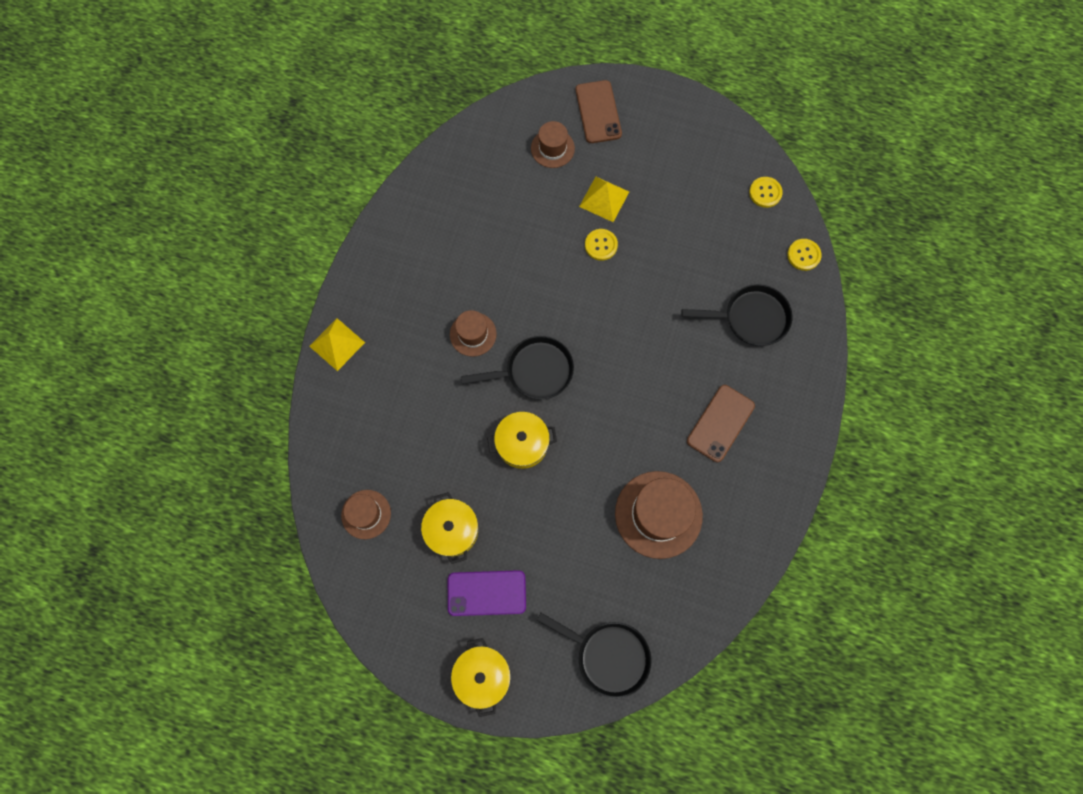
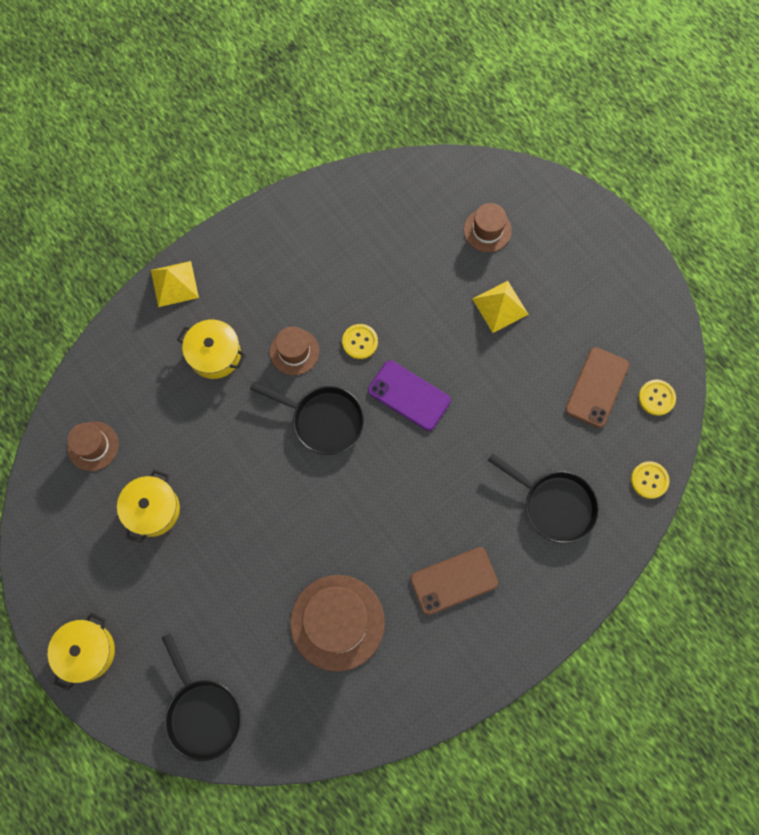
camera: 35 degrees right, 0 degrees up
(486, 593) = (141, 584): purple phone -> purple phone (409, 395)
(522, 444) = (265, 477): yellow pot -> yellow pot (215, 354)
(598, 112) = (554, 223): brown phone -> brown phone (596, 387)
(601, 245) = (466, 346): yellow button -> yellow button (360, 342)

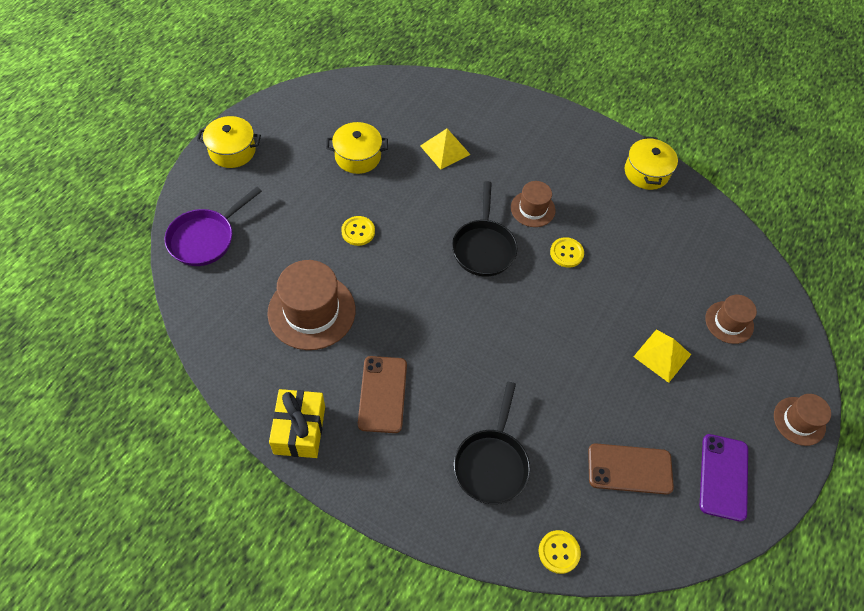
camera: 65 degrees right, 15 degrees down
(93, 446) = (392, 106): brown hat -> brown hat (799, 421)
(174, 283) = (546, 114): yellow pyramid -> yellow pyramid (445, 150)
(202, 713) = (205, 238): black pan -> purple pan
(215, 354) = (502, 157): yellow pot -> yellow pot (646, 172)
(409, 395) = (538, 305): purple phone -> purple phone (723, 477)
(454, 580) = (382, 394): brown phone -> brown phone turned 45 degrees clockwise
(464, 673) = (299, 430): none -> yellow gift
(656, 398) = (650, 533): yellow button -> yellow button (358, 231)

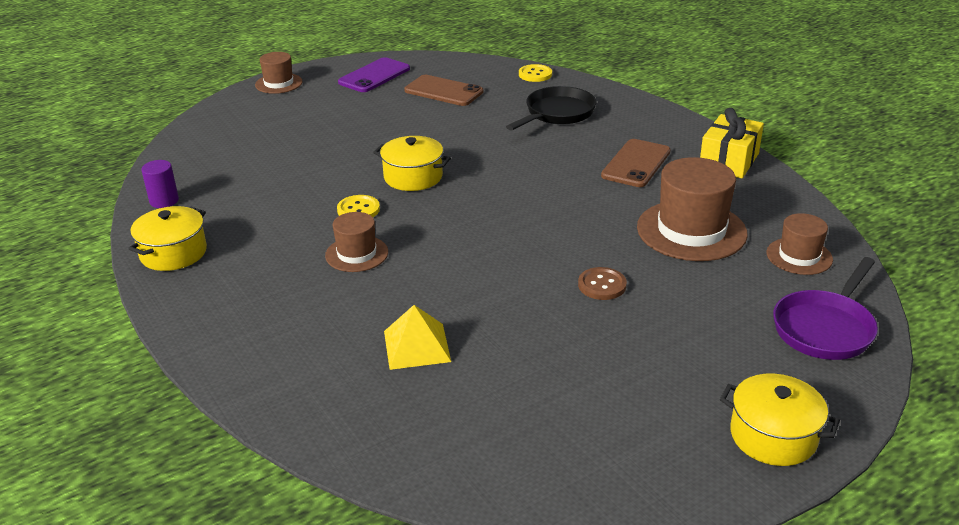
camera: 150 degrees left, 25 degrees down
(205, 238) = (825, 328): purple pan -> purple pan turned 150 degrees clockwise
(358, 156) = (558, 372): yellow pot -> yellow pot (413, 177)
(358, 231) = (602, 285): yellow button -> brown button
(483, 247) = (450, 235): black pan -> none
(662, 355) = (345, 131): yellow pyramid -> none
(707, 217) = (164, 201): none -> purple cylinder
(729, 322) = (256, 134): brown hat -> brown hat (799, 256)

